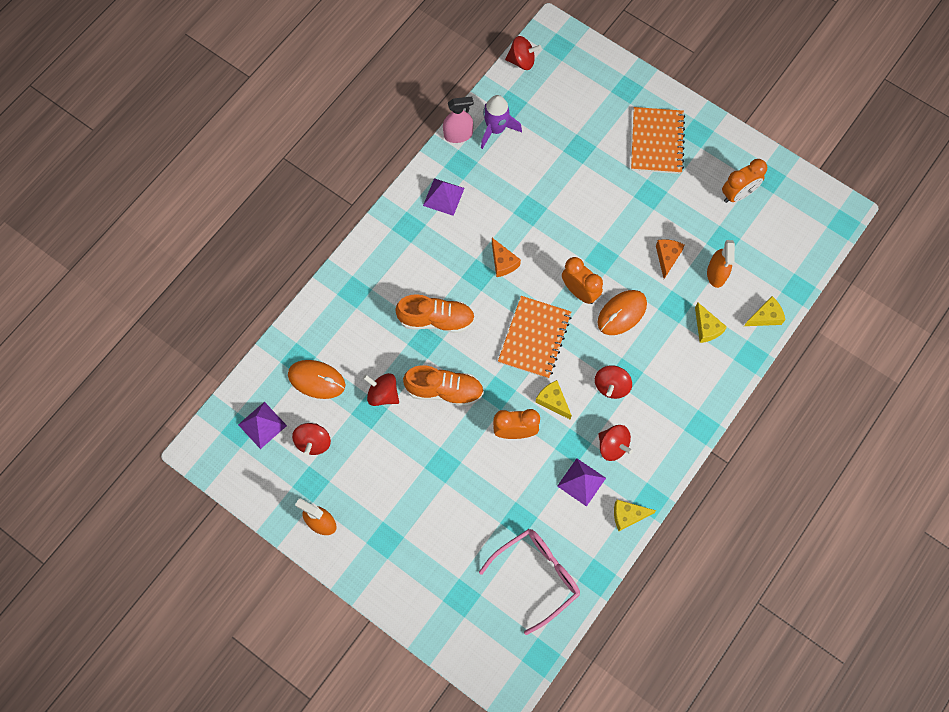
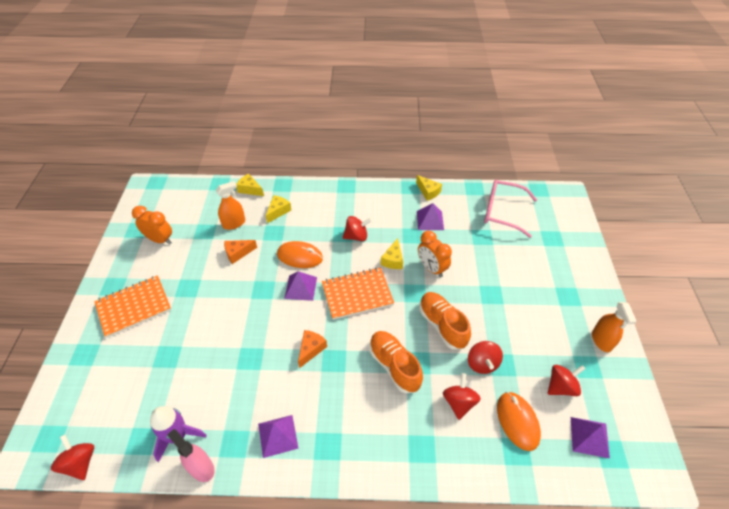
camera: 125 degrees left, 20 degrees down
(580, 292) = (300, 287): orange clock -> purple pyramid
(613, 446) = (394, 217): red spinning top -> red spinning top (459, 402)

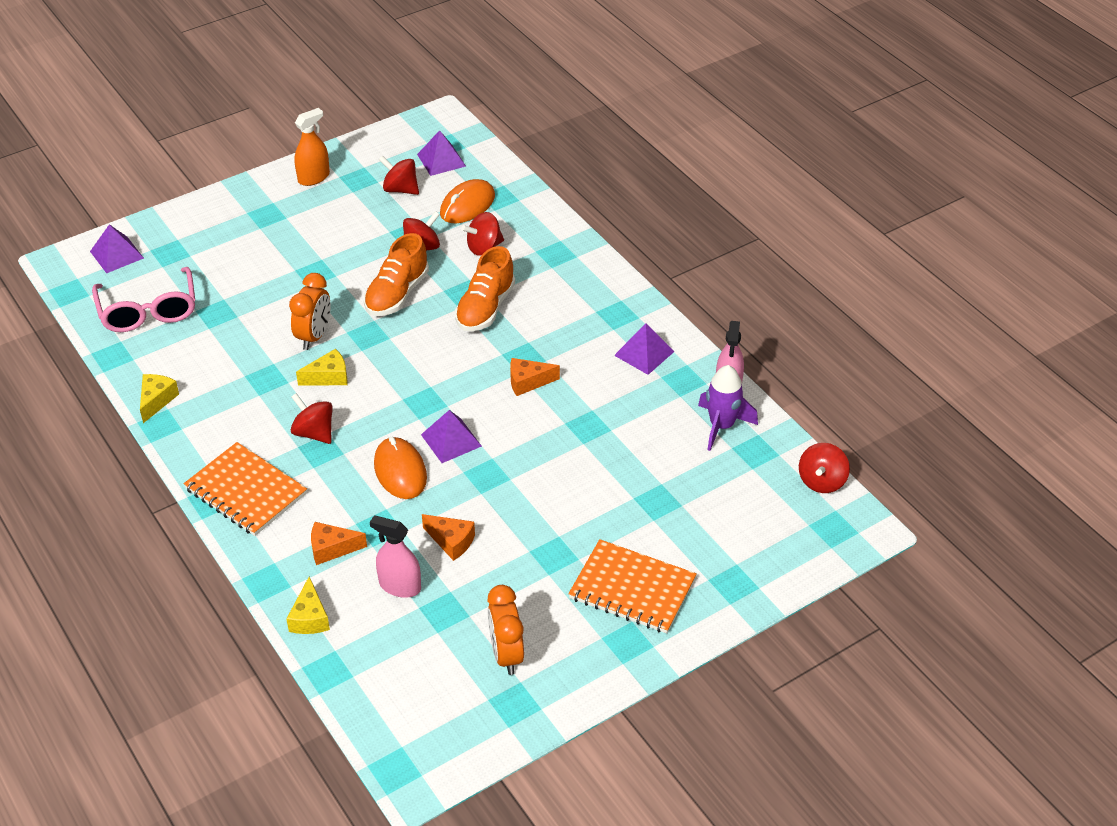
camera: 125 degrees left, 5 degrees down
(234, 223) = (400, 586): orange spray bottle -> pink spray bottle
(278, 211) = (332, 549): yellow cheese -> orange cheese
(357, 294) = (415, 383): orange notebook -> orange notebook (246, 491)
(430, 220) = (221, 373): purple pyramid -> purple pyramid (117, 254)

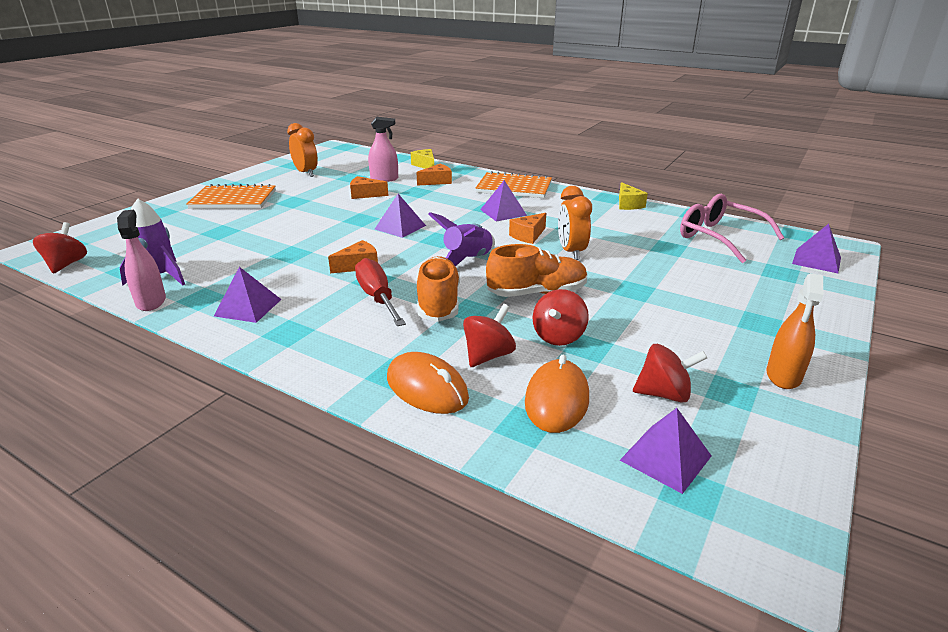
camera: 155 degrees right, 15 degrees down
(314, 433) = (503, 212): red spinning top -> purple pyramid
(329, 377) = (528, 235): yellow cheese -> orange cheese
(397, 294) = (537, 293): orange shoe -> orange shoe turned 75 degrees clockwise
(400, 471) = (424, 210): orange mouse -> orange mouse (427, 388)
(421, 356) = (467, 260): none -> purple rocket
(531, 330) = (378, 298): none -> red screwdriver

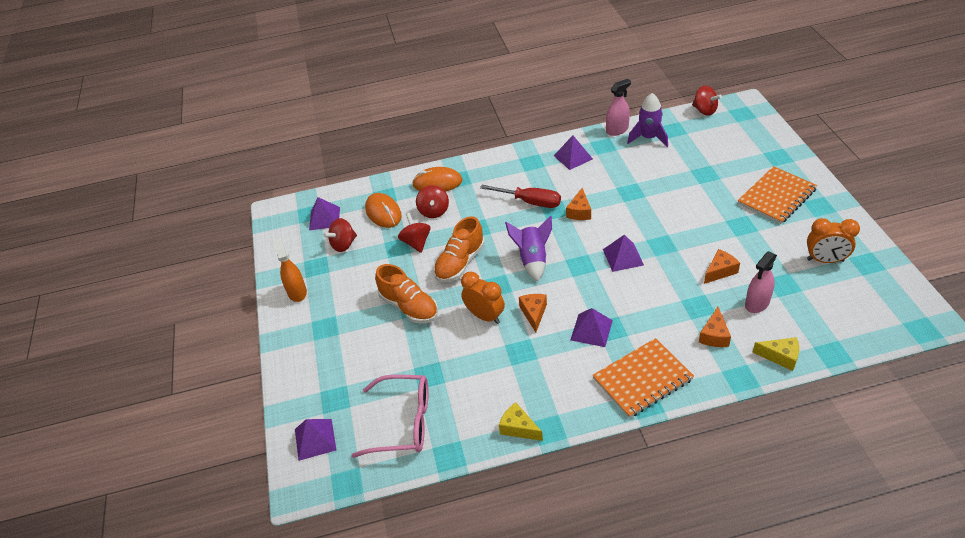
camera: 140 degrees right, 15 degrees up
(151, 301) = (617, 130): pink spray bottle -> pink spray bottle turned 60 degrees counterclockwise
(438, 303) = (497, 220): orange shoe -> orange shoe (409, 307)

